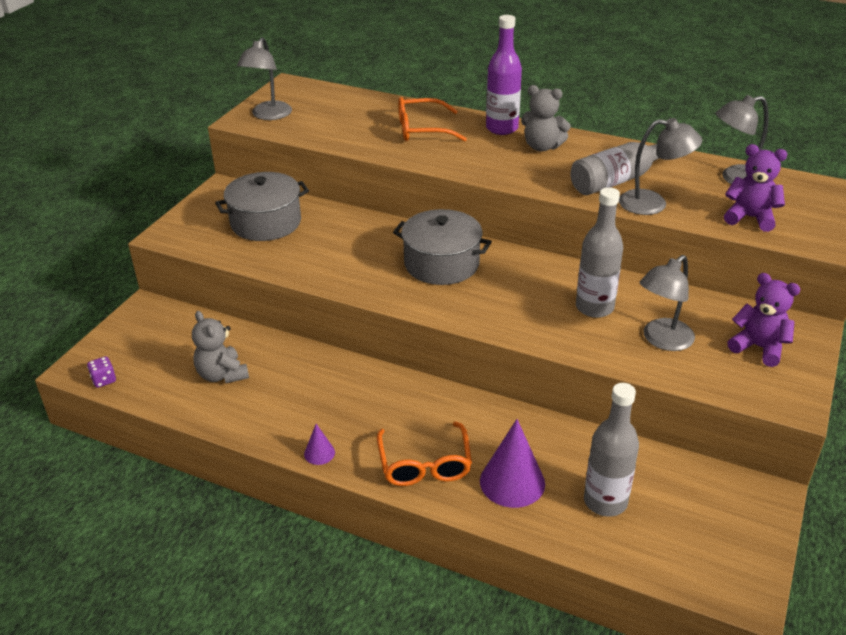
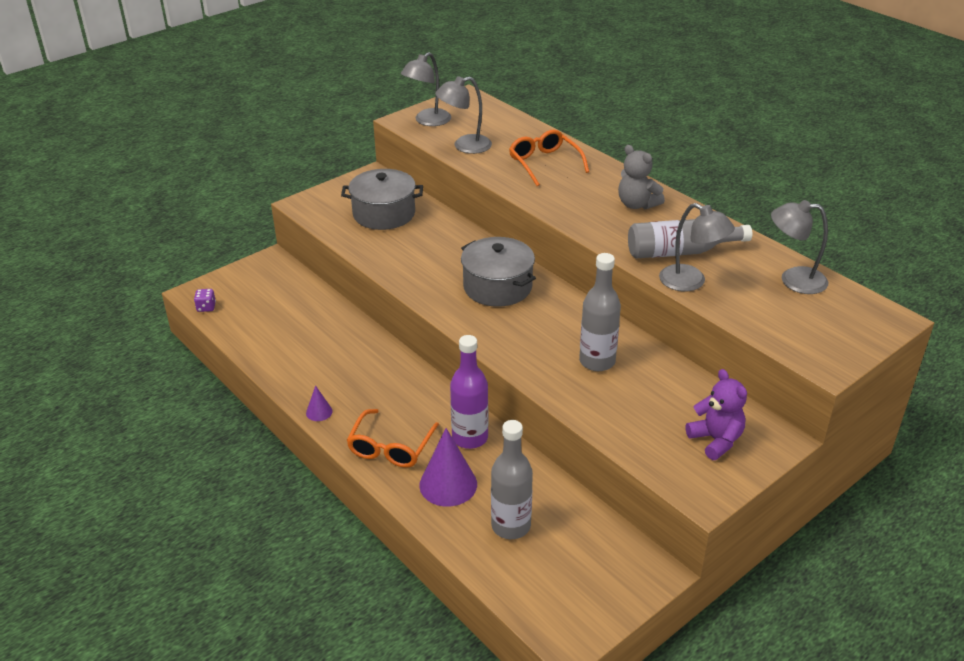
camera: 25 degrees right, 0 degrees up
(222, 375) = (290, 329): grey teddy bear -> none
(422, 130) = (544, 163): orange glasses -> orange glasses turned 45 degrees clockwise
(502, 128) = (615, 179): purple bottle -> purple bottle (470, 438)
(662, 340) = (632, 407): grey lamp -> grey lamp (464, 146)
(750, 218) = (771, 319): purple teddy bear -> none

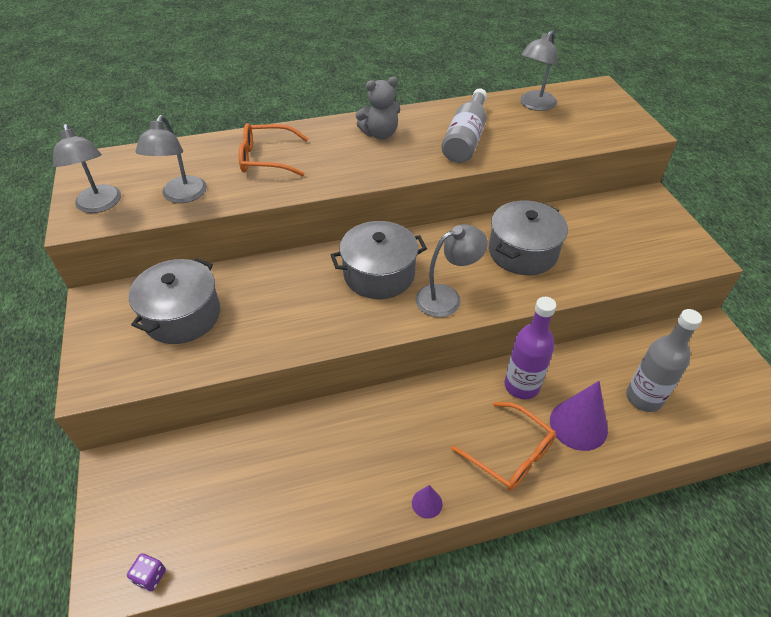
camera: 65 degrees left, 10 degrees up
(597, 361) = (523, 252): grey bottle -> grey pot
(691, 282) = (511, 149): grey lamp -> grey lamp (447, 297)
(716, 440) = (644, 227): purple teddy bear -> none

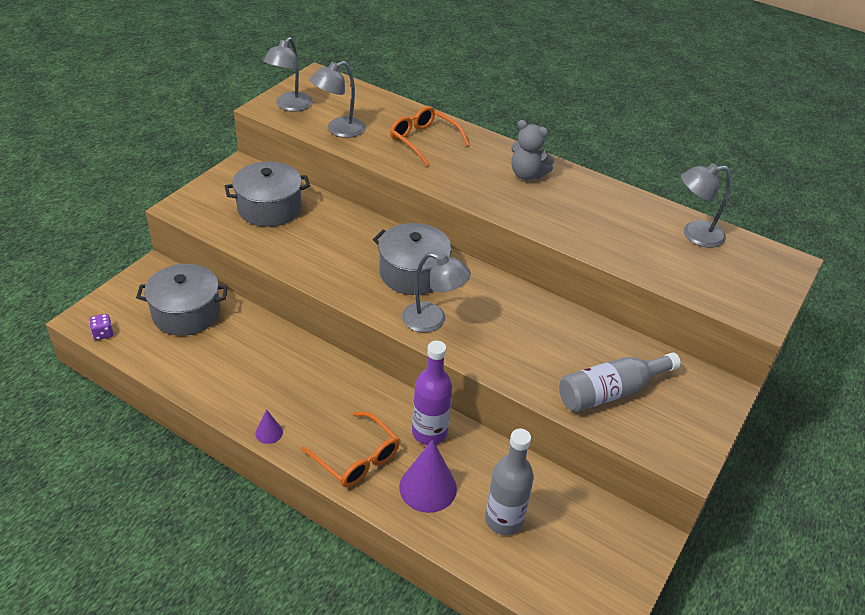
camera: 45 degrees right, 5 degrees down
(466, 138) = (587, 219): grey bottle -> grey bottle (611, 392)
(510, 454) = (356, 458): orange glasses -> orange glasses turned 45 degrees counterclockwise
(523, 252) = (537, 338): grey pot -> grey pot (186, 313)

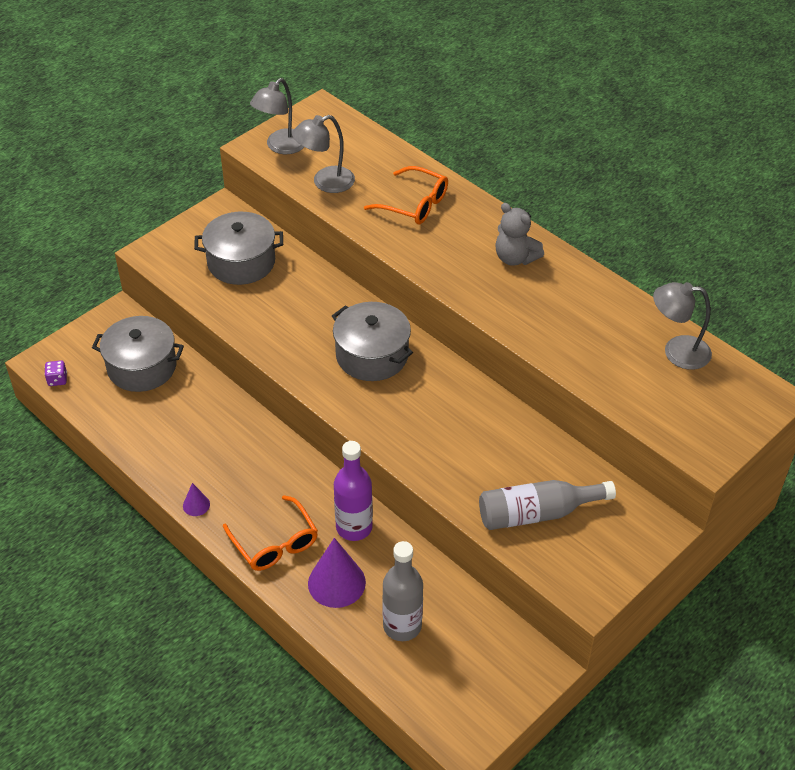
camera: 15 degrees right, 5 degrees up
(424, 141) = (414, 204): orange glasses -> orange glasses turned 150 degrees clockwise
(432, 320) = (376, 411): grey lamp -> none

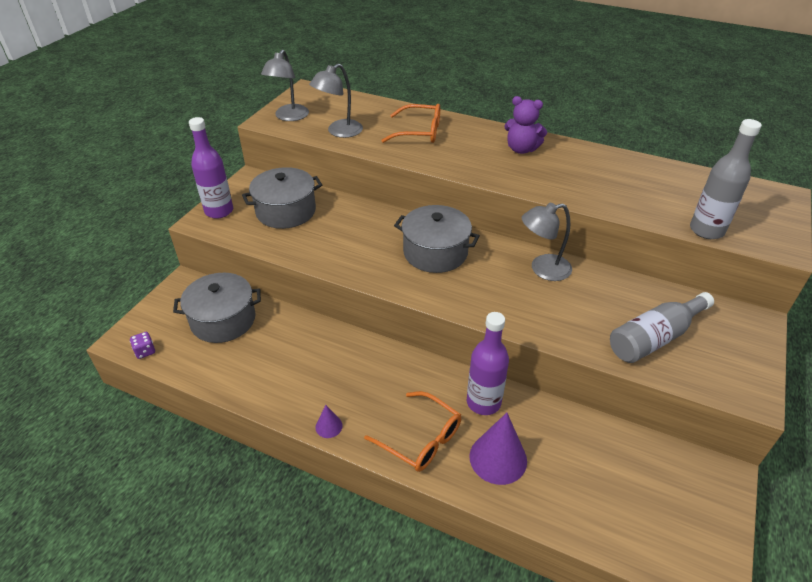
camera: 20 degrees left, 5 degrees down
(172, 244) = (219, 211): none -> purple bottle
(402, 626) = (581, 480): grey bottle -> grey bottle (706, 230)
(515, 258) = (521, 149): grey teddy bear -> purple teddy bear
(677, 352) = (690, 182): grey lamp -> grey lamp (542, 269)

